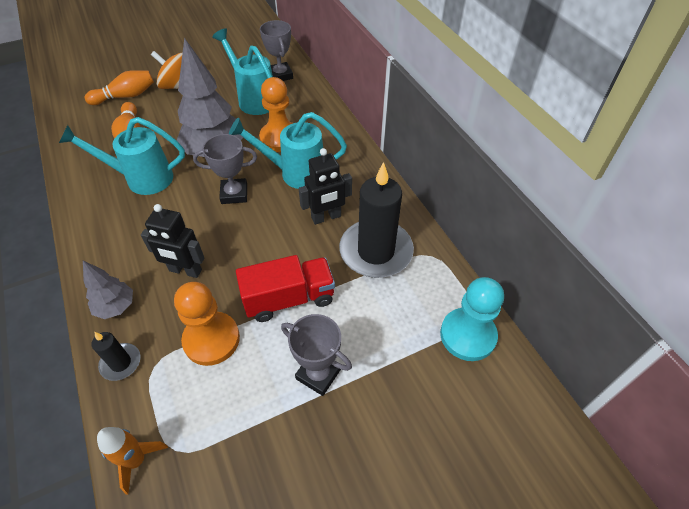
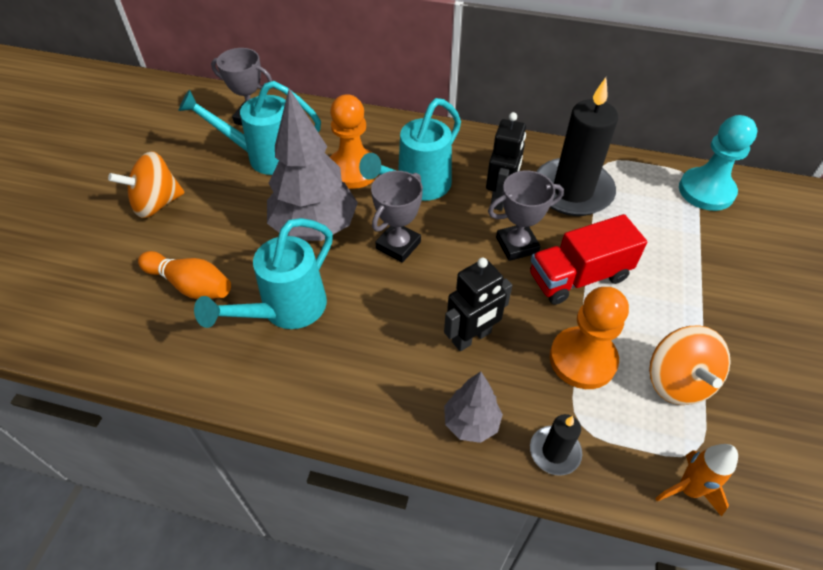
camera: 50 degrees left, 0 degrees up
(125, 96) = (109, 258): orange bowling pin -> none
(234, 409) = (677, 381): none -> orange spinning top
(289, 299) = (578, 277): red truck -> red truck turned 135 degrees counterclockwise
(318, 374) = (680, 302): grey trophy -> grey trophy (517, 245)

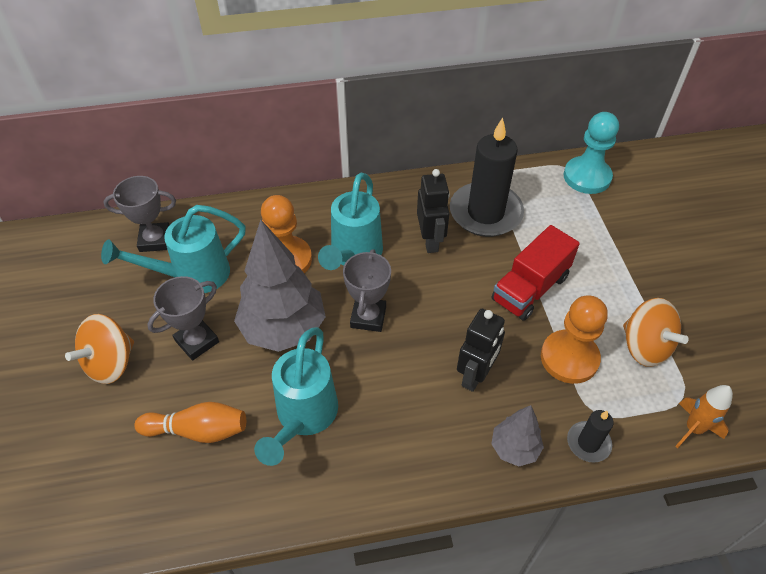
camera: 25 degrees left, 0 degrees up
(517, 245) = (467, 279): grey trophy -> grey trophy (197, 341)

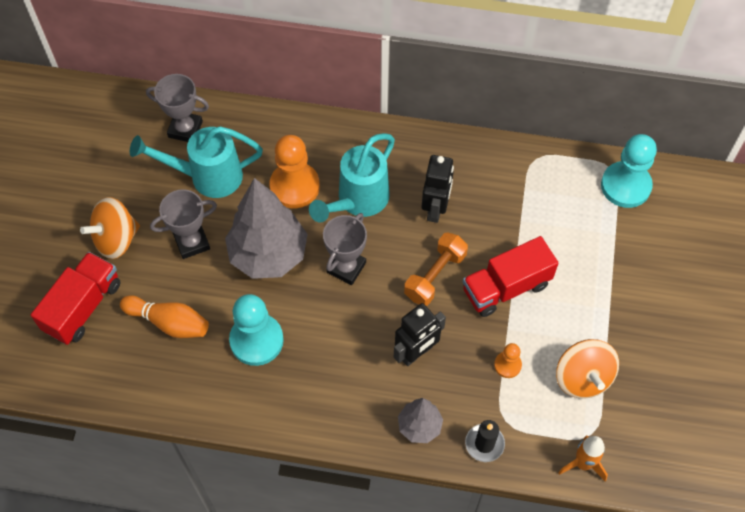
camera: 20 degrees right, 10 degrees up
(91, 446) = (83, 307): none -> red truck
(303, 417) = (256, 340): turquoise watering can -> turquoise pawn
(458, 298) = (435, 276): none -> orange dumbbell
(485, 213) = (502, 195): black candle -> none
(569, 358) = (507, 365): orange pawn -> orange pawn, size x0.50

